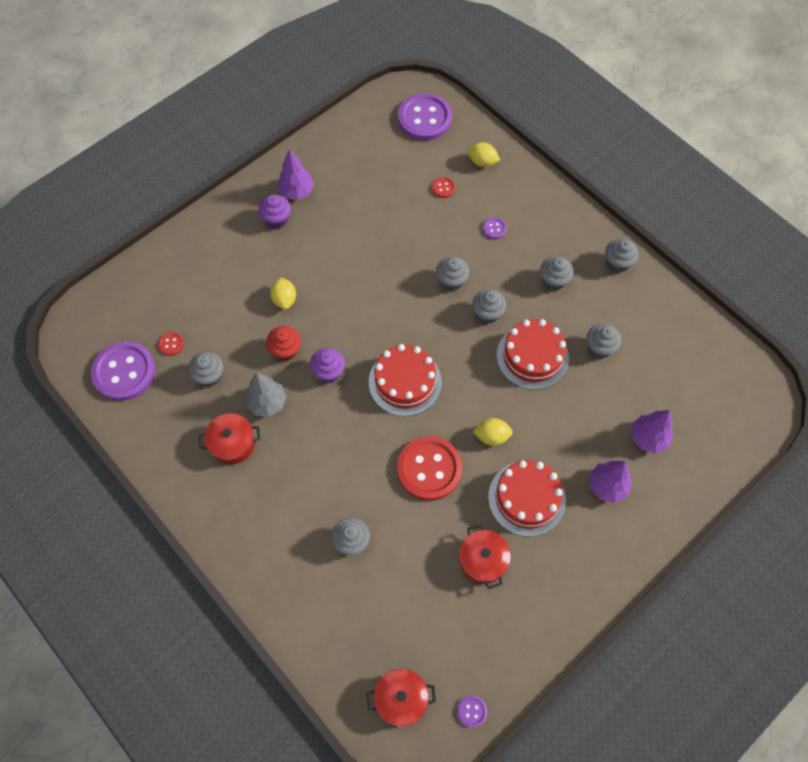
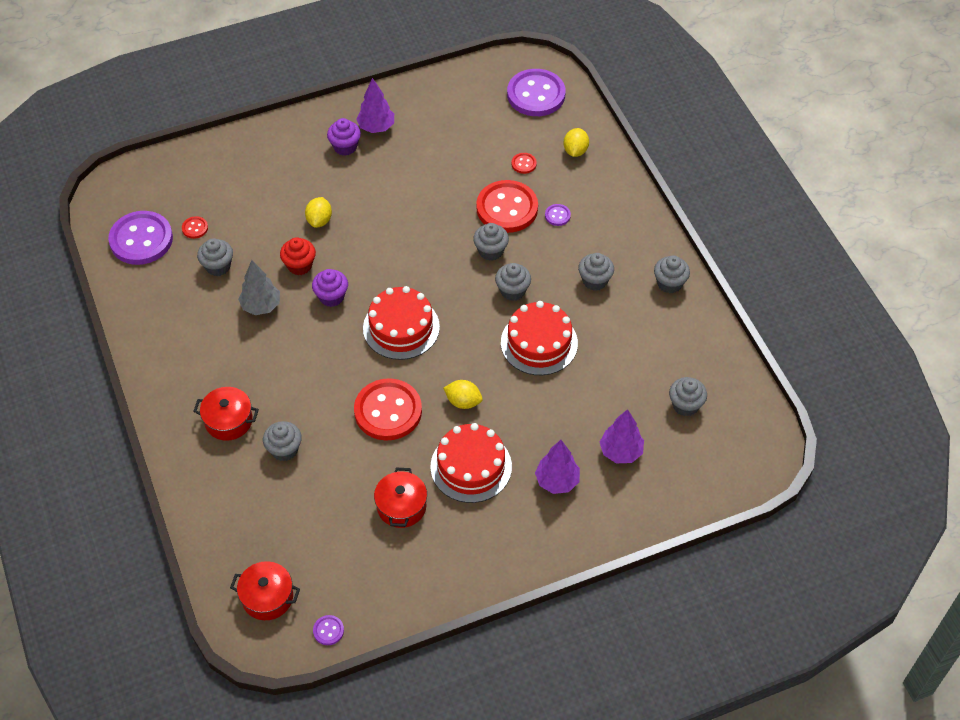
camera: 20 degrees right, 10 degrees down
(233, 443) = (212, 331): red pot -> red pot (228, 421)
(447, 235) = (507, 208): none -> red button
(482, 162) = (575, 151): yellow lemon -> yellow lemon turned 60 degrees clockwise
(599, 348) = (611, 355): grey cupcake -> grey cupcake (685, 405)

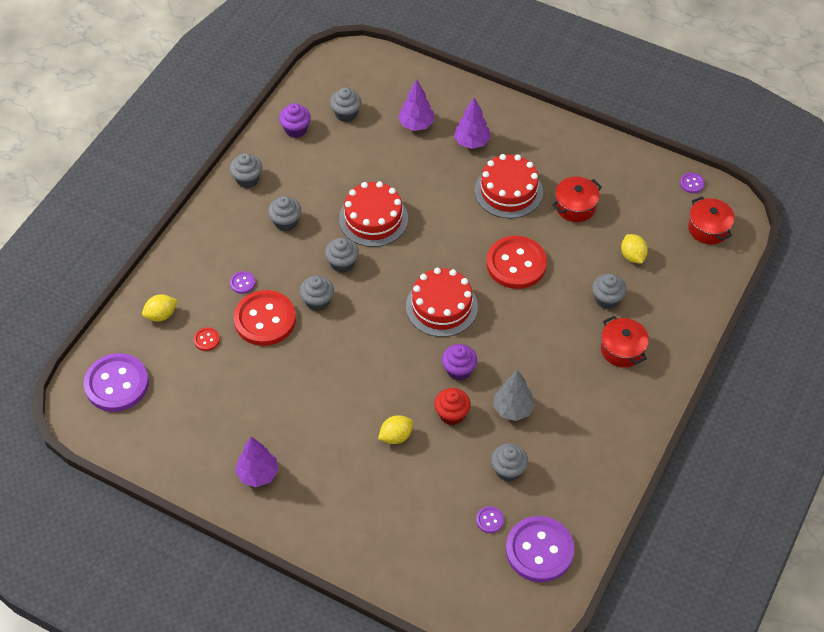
camera: 130 degrees left, 0 degrees up
(195, 228) = (490, 520): red button -> purple button
(345, 147) = (301, 480): purple cupcake -> purple cupcake (296, 129)
(463, 401) = (464, 228): yellow lemon -> yellow lemon (632, 256)

